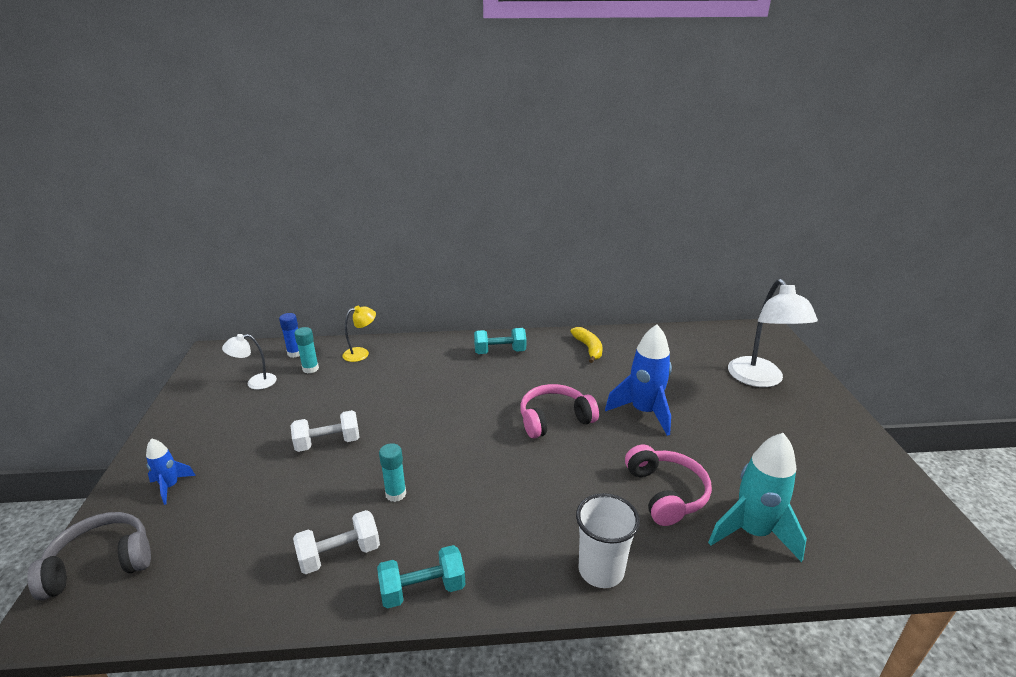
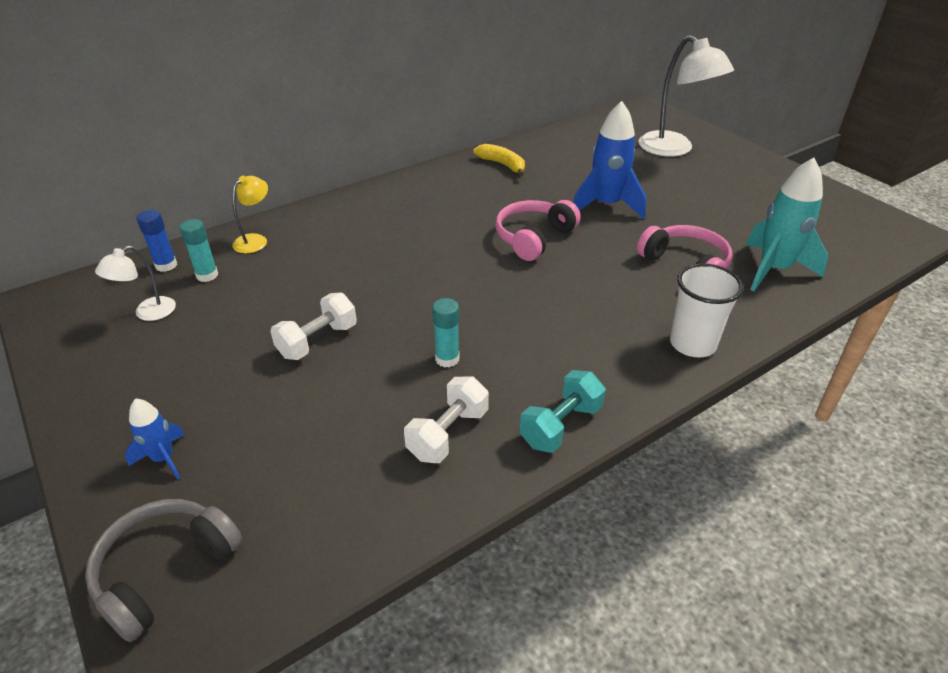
camera: 30 degrees left, 10 degrees up
(500, 352) = (416, 193): turquoise dumbbell -> none

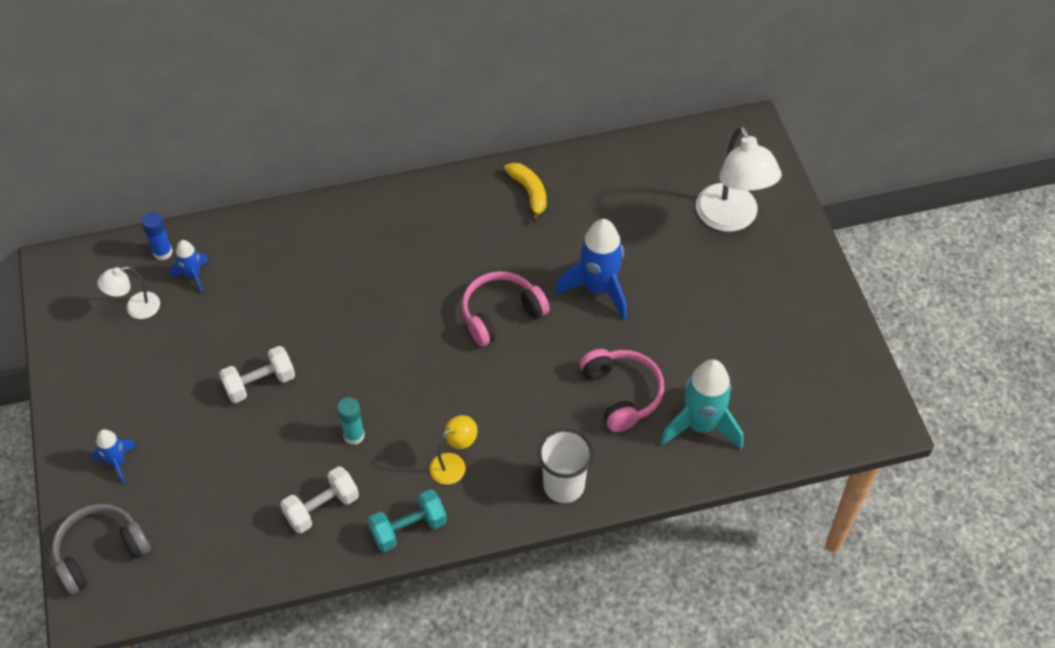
camera: 20 degrees right, 15 degrees up
(207, 275) = (193, 276): turquoise glue stick -> blue rocket
(255, 240) = (247, 240): yellow lamp -> yellow lamp (454, 464)

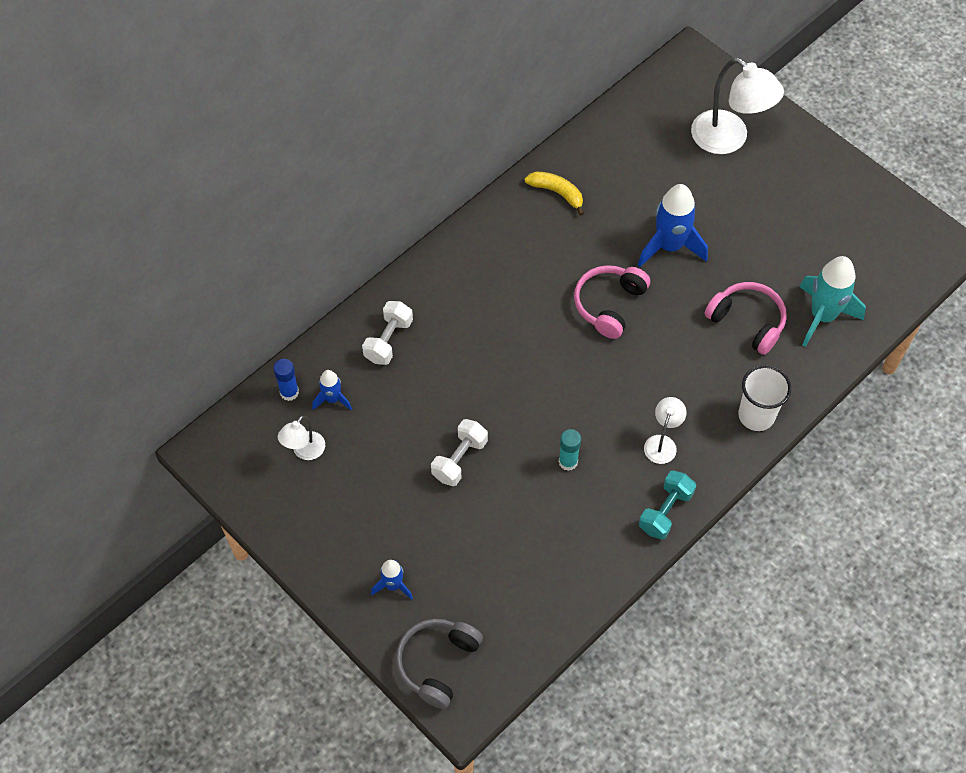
camera: 30 degrees left, 5 degrees up
(322, 508) = (587, 532): white dumbbell -> white dumbbell (388, 340)
(454, 464) = (662, 443): yellow lamp -> white lamp

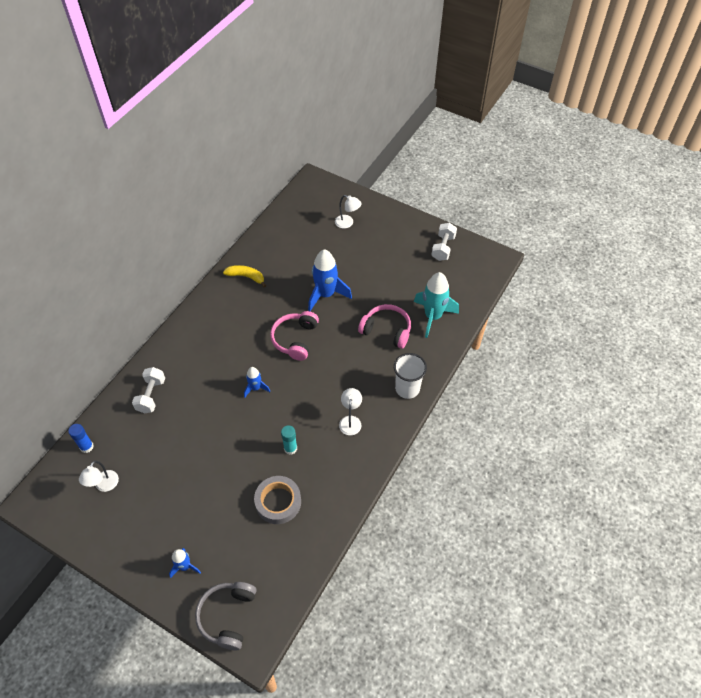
camera: 15 degrees left, 5 degrees down
(332, 399) = (118, 444): blue rocket -> blue rocket (256, 388)
(459, 459) = (215, 465): white dumbbell -> white dumbbell (443, 248)
(535, 531) = (278, 502): none -> grey tape
(665, 511) = (363, 466): turquoise dumbbell -> none
(728, 139) = (347, 223): white lamp -> white lamp, size x0.52

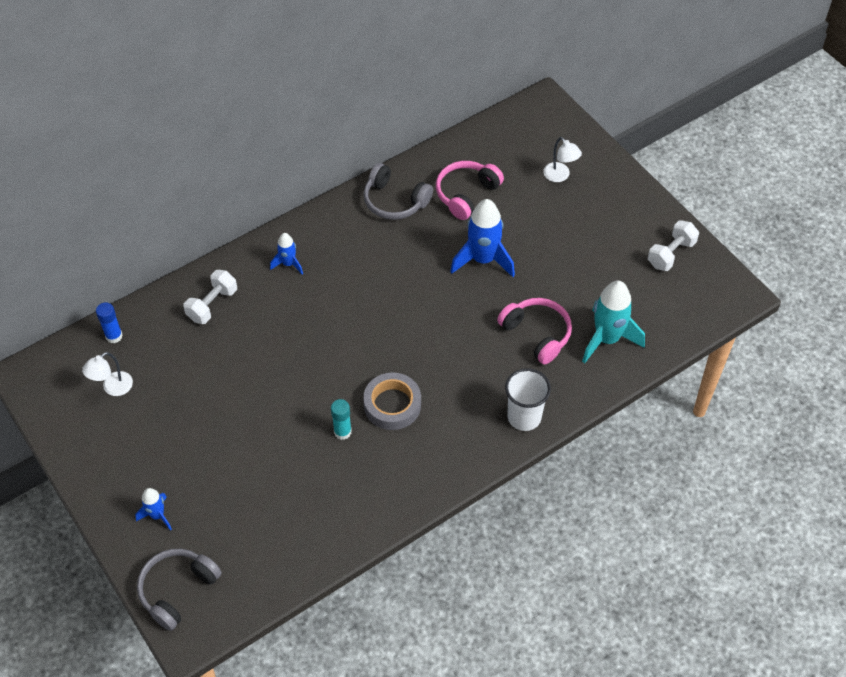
camera: 25 degrees right, 0 degrees up
(246, 277) = (395, 201): yellow banana -> grey headphones
(256, 388) = (338, 343): blue rocket -> blue rocket (288, 264)
(278, 502) = (297, 488): grey tape -> grey tape (392, 405)
(295, 339) = (416, 302): pink headphones -> pink headphones (466, 194)
(350, 421) = (432, 428): white lamp -> none

